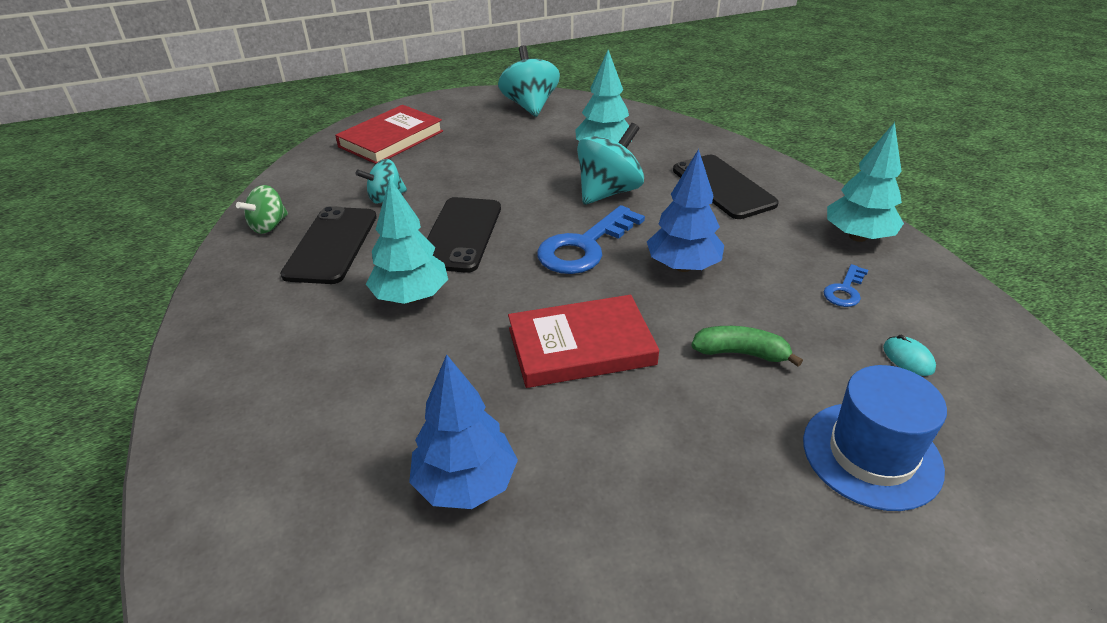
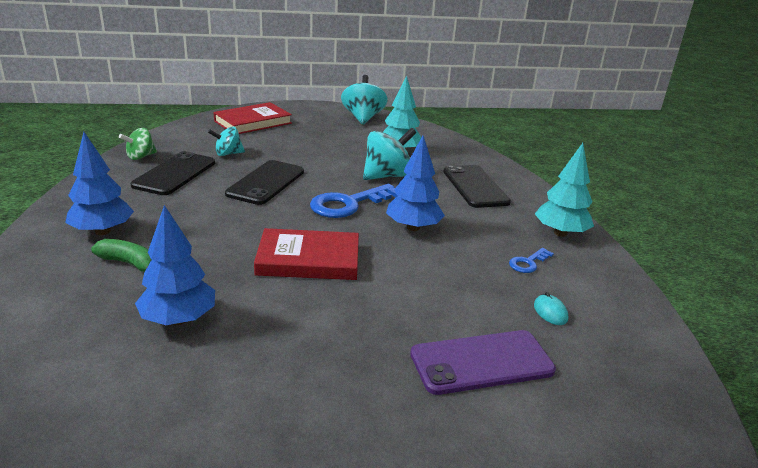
camera: 10 degrees right, 10 degrees down
(283, 363) = (102, 231): none -> blue tree
(411, 297) = (209, 211): turquoise tree -> none
(741, 353) = (423, 285): green banana -> green banana (129, 263)
(871, 454) = (482, 362): blue hat -> purple phone

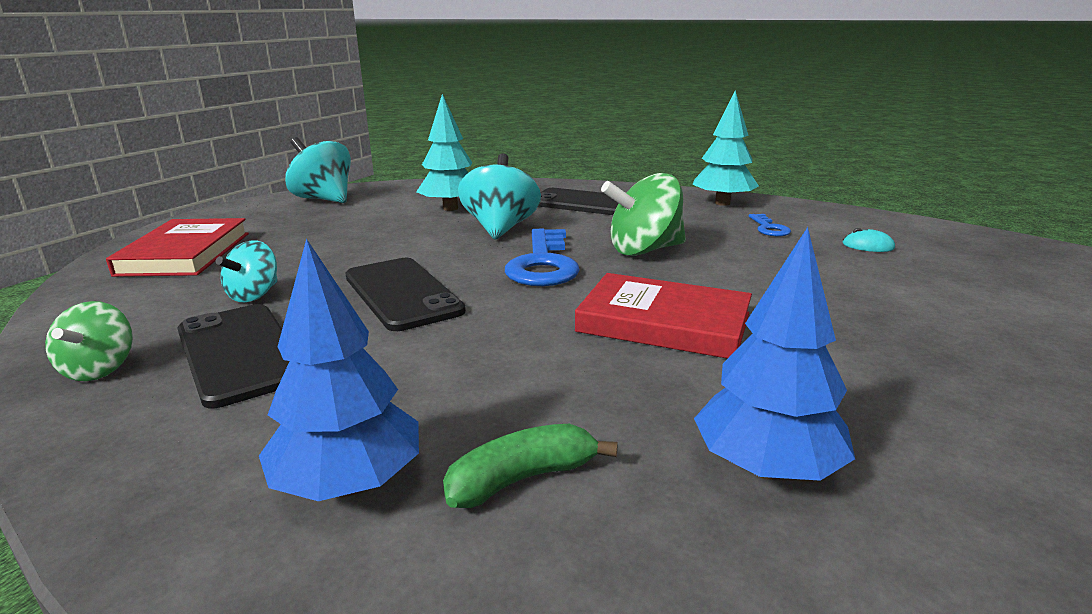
camera: 50 degrees left, 5 degrees down
(308, 259) = (663, 323): red book -> red book turned 75 degrees clockwise
(413, 227) = (644, 250): blue tree -> green spinning top
(482, 362) = (953, 297): purple phone -> none

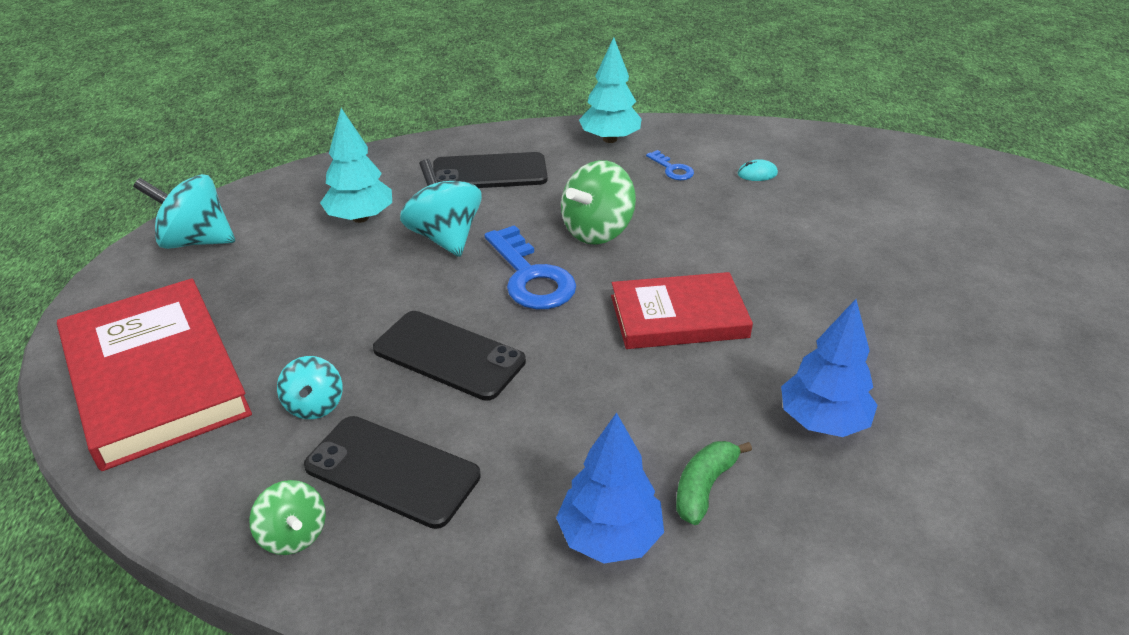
camera: 30 degrees left, 15 degrees up
(185, 253) = (155, 377): red book -> red book, size x1.53

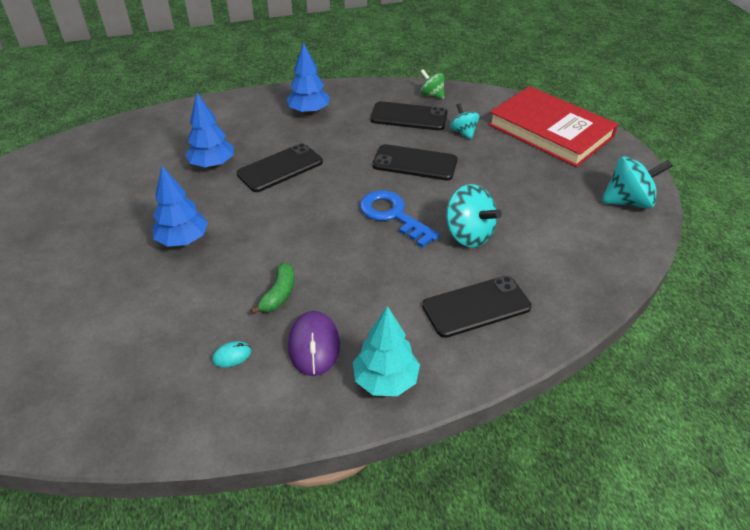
camera: 165 degrees right, 5 degrees up
(360, 218) = (540, 239): turquoise tree -> none
(597, 231) = (361, 260): green spinning top -> none
(672, 169) = (314, 345): blue key -> purple mouse
(678, 316) = (291, 205): red book -> none
(692, 389) = (280, 168): none -> black phone
(704, 487) = (271, 132): green banana -> green banana (279, 294)
(841, 293) = (183, 240): none -> blue tree

